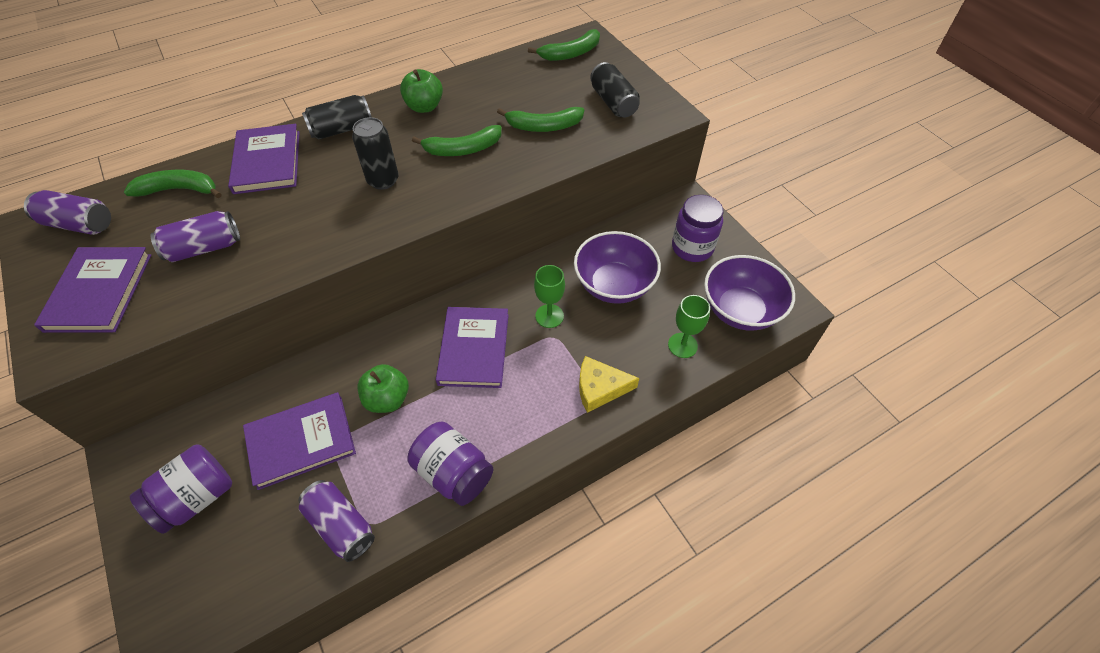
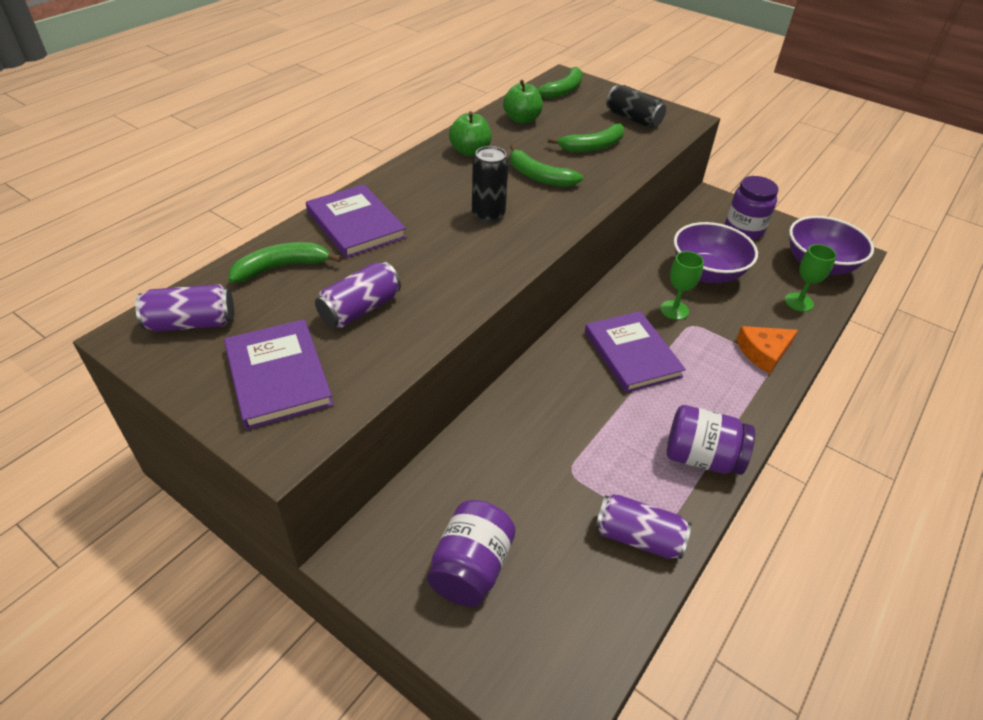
camera: 25 degrees left, 10 degrees down
(301, 441) = (536, 480): purple book -> none
(341, 129) = (407, 184): black can -> none
(387, 399) = (589, 418): green apple -> green apple (522, 119)
(463, 149) = (539, 177): green banana -> green banana turned 75 degrees clockwise
(600, 388) = (763, 352): yellow cheese -> orange cheese

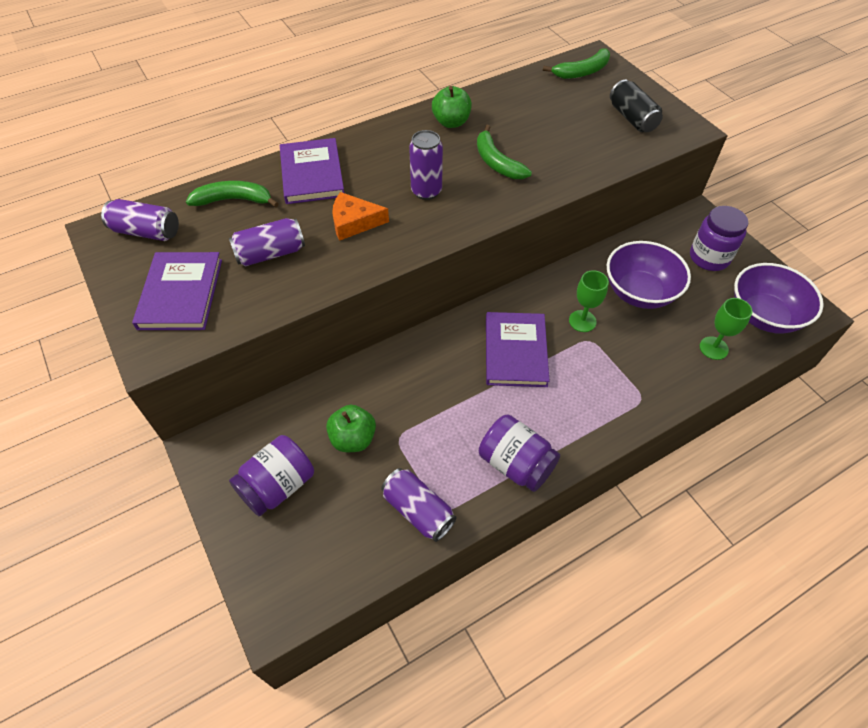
camera: 25 degrees right, 10 degrees up
(488, 215) = (426, 191): black can -> purple can
(522, 119) = (521, 97): green apple -> green apple (353, 439)
(593, 146) = (570, 141): green banana -> none
(763, 352) = (641, 387): orange cheese -> orange cheese (354, 222)

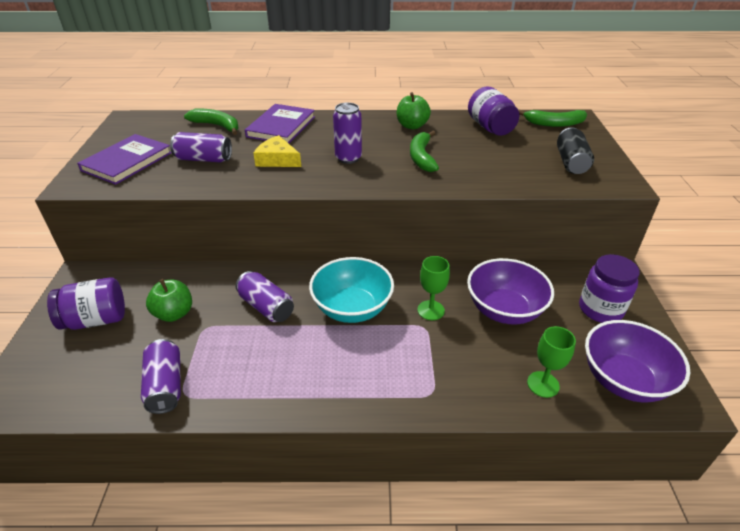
camera: 30 degrees right, 15 degrees down
(146, 231) = (149, 126): purple can -> purple can (266, 307)
(354, 222) = (277, 160): orange cheese -> yellow cheese
(515, 351) = (352, 308): purple book -> turquoise bowl
(515, 464) = (272, 390): purple jar -> purple jar (490, 127)

